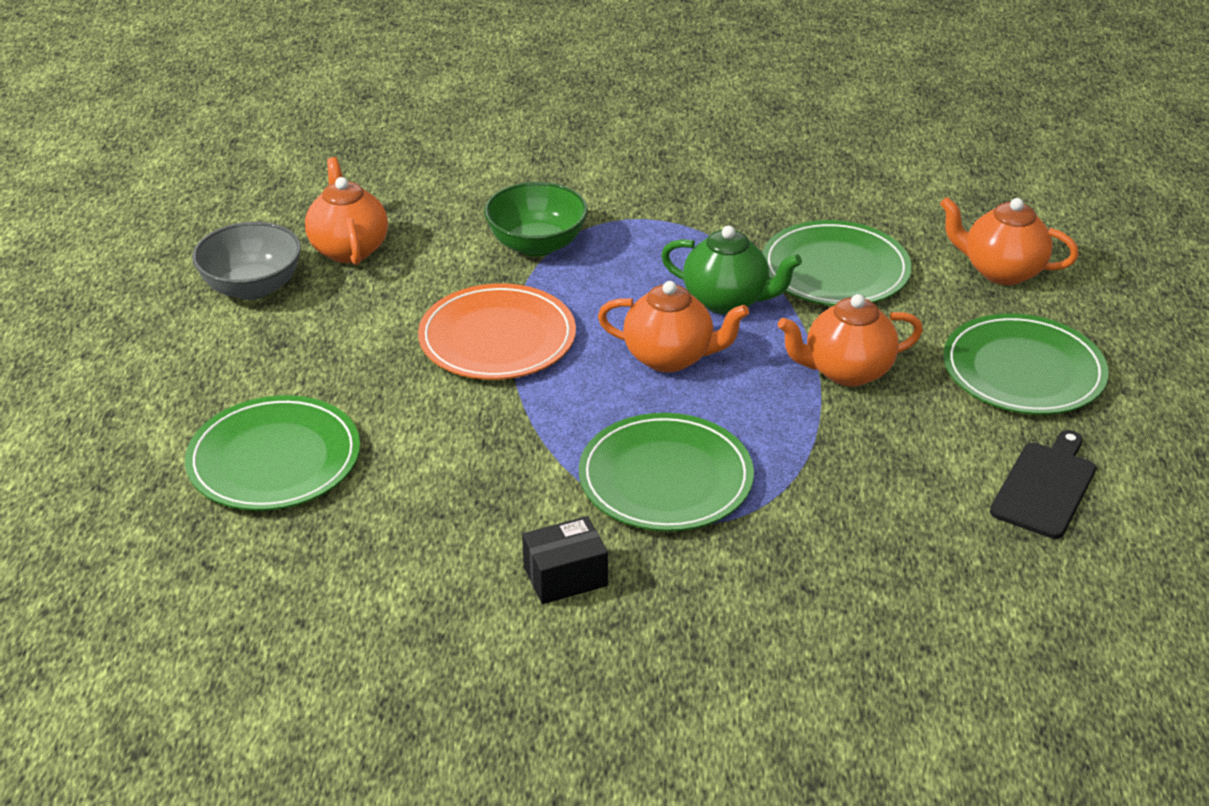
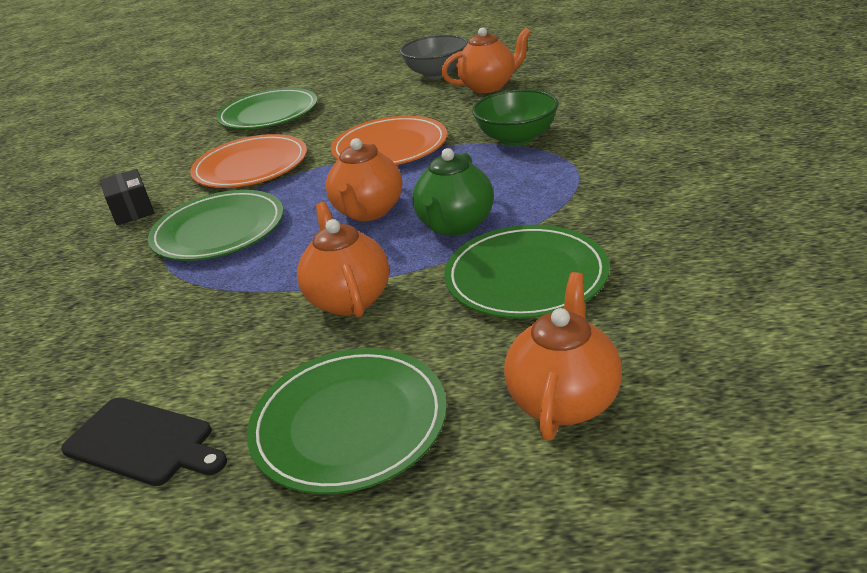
camera: 90 degrees right, 5 degrees down
(480, 464) = (251, 166): none -> orange plate

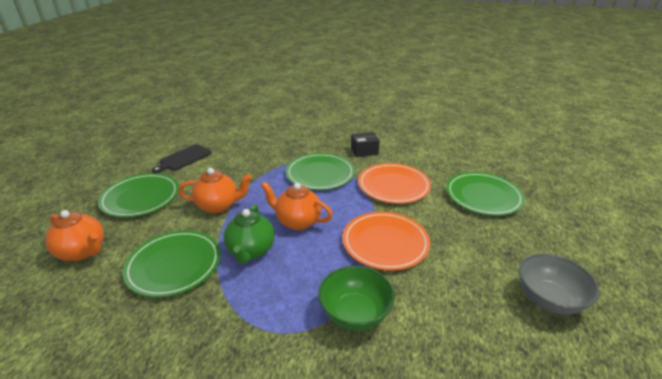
camera: 100 degrees right, 0 degrees up
(455, 225) = (251, 251): green teapot -> green teapot turned 120 degrees counterclockwise
(489, 86) = (494, 329): orange teapot -> none

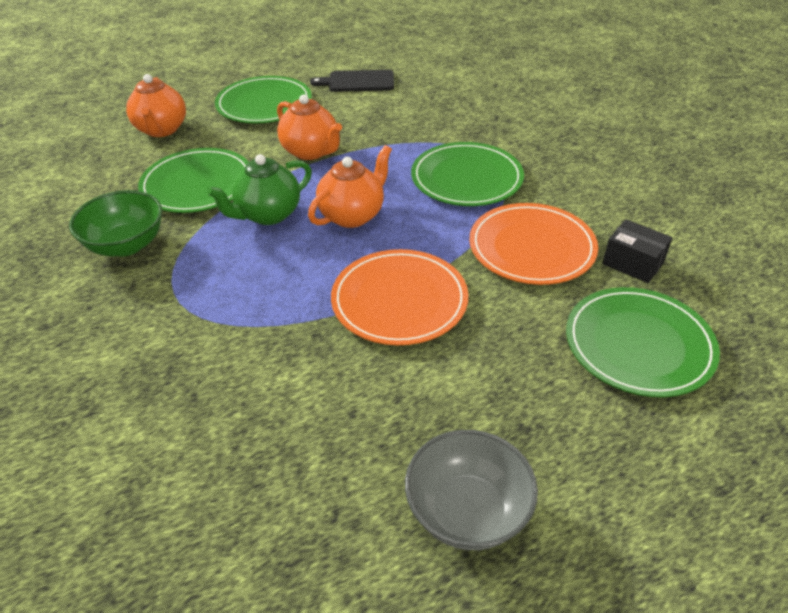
camera: 50 degrees right, 10 degrees up
(297, 221) = (352, 215): orange teapot -> orange teapot turned 60 degrees clockwise
(355, 313) = (253, 337): green bowl -> green bowl (126, 245)
(364, 151) = (576, 182): black box -> black box (632, 263)

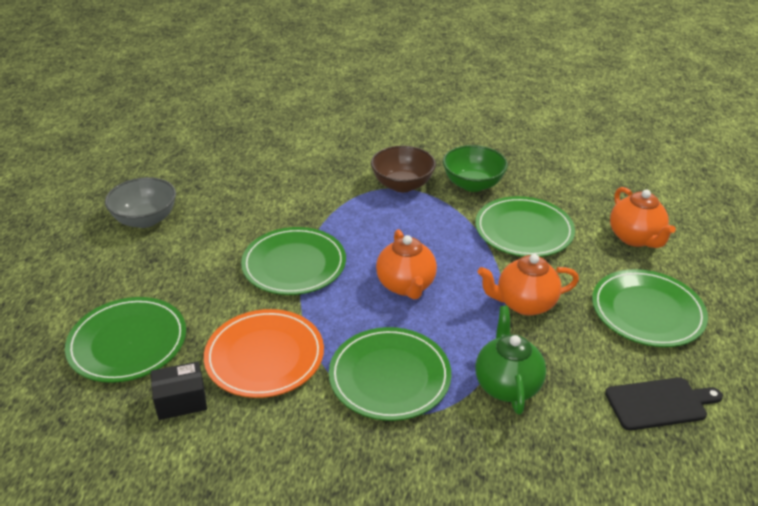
camera: 125 degrees right, 5 degrees down
(161, 130) = (635, 238): orange teapot -> orange teapot turned 135 degrees counterclockwise
(166, 297) = (402, 185): none -> brown bowl
(268, 214) = (449, 247): green teapot -> green teapot (507, 385)
(358, 82) = (659, 403): black cutting board -> black cutting board turned 45 degrees clockwise
(399, 300) = (294, 264): orange plate -> green plate

